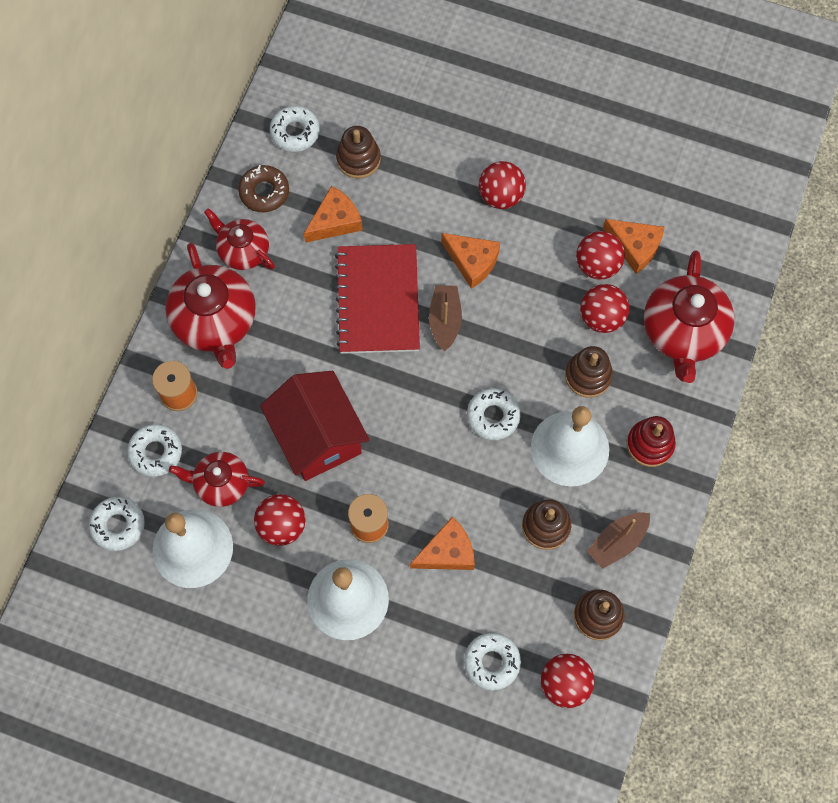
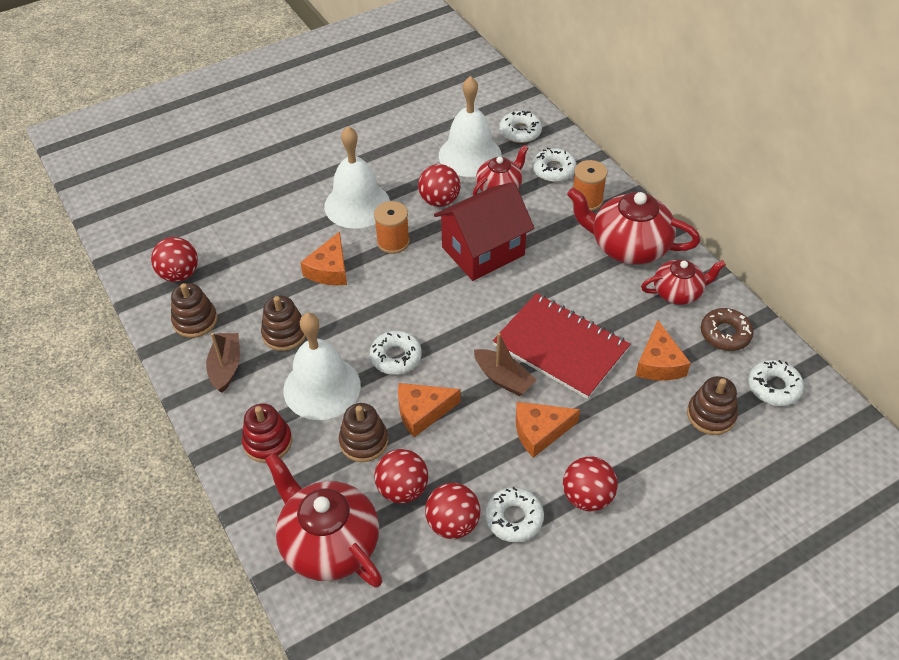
camera: 130 degrees right, 20 degrees down
(318, 437) = (483, 251): red house -> red house turned 45 degrees counterclockwise
(492, 662) = (237, 248): white donut -> white donut (514, 518)
(635, 247) = (442, 569): orange cheese -> orange cheese (422, 412)

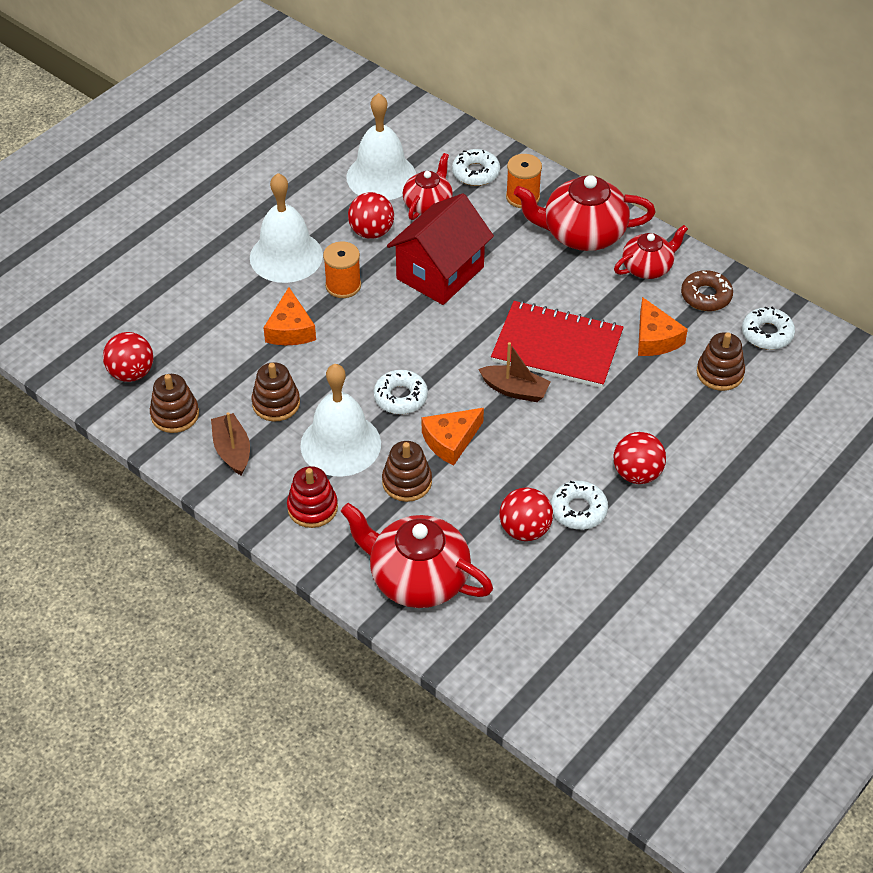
camera: 20 degrees left, 0 degrees up
(402, 489) = (464, 514): red ball -> none
(520, 132) = (423, 139): white donut -> none
(540, 431) = (570, 429): orange cheese -> none

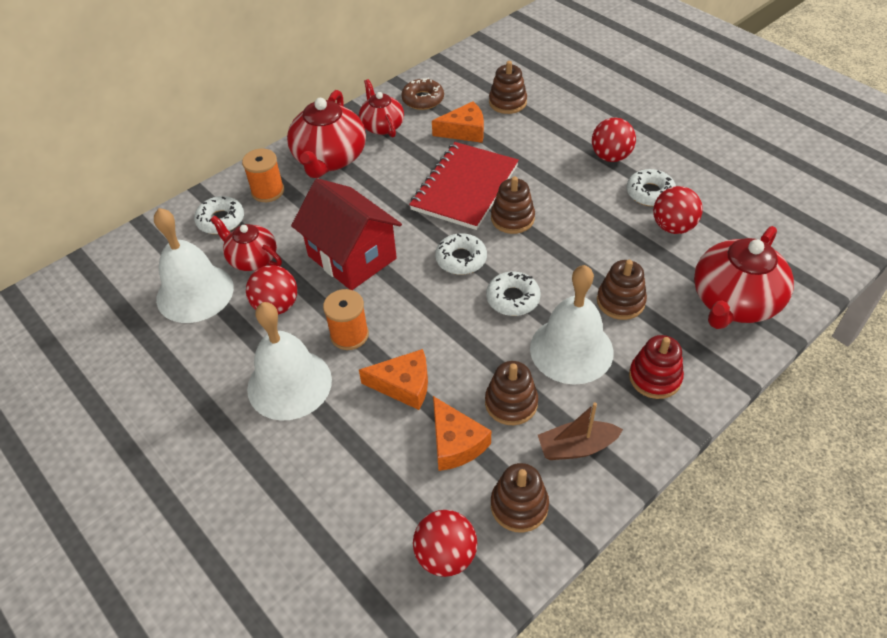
camera: 80 degrees left, 0 degrees up
(451, 440) = (570, 266): orange cheese -> orange cheese (455, 442)
(515, 390) = (512, 218): brown boat -> brown stacking toy
(767, 334) = (470, 75): white donut -> white donut (461, 259)

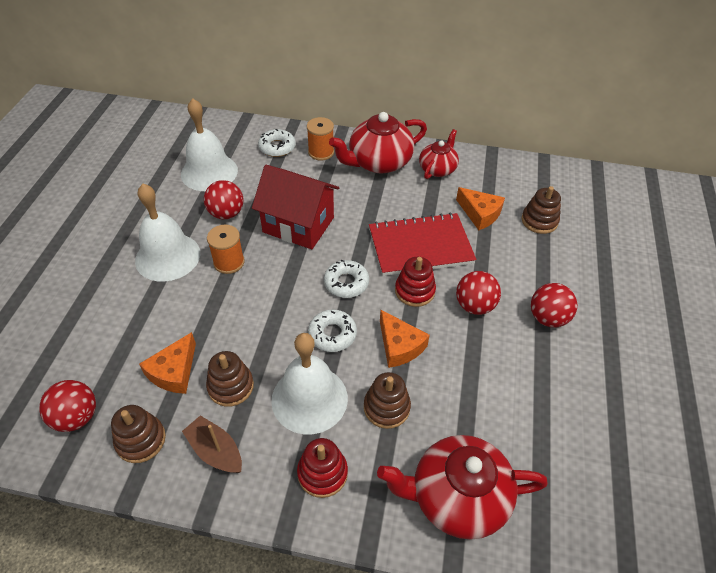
camera: 50 degrees right, 0 degrees up
(252, 258) = (257, 179): red teapot -> none
(352, 257) = (298, 225): red house -> red house turned 75 degrees counterclockwise
(404, 385) = (205, 315): orange cheese -> orange cheese (399, 346)
(423, 99) = (488, 174): brown donut -> none
(512, 218) = (414, 291): brown stacking toy -> red stacking toy
(650, 193) = (532, 367): white donut -> none
(673, 227) = (507, 404): red ball -> red ball (474, 306)

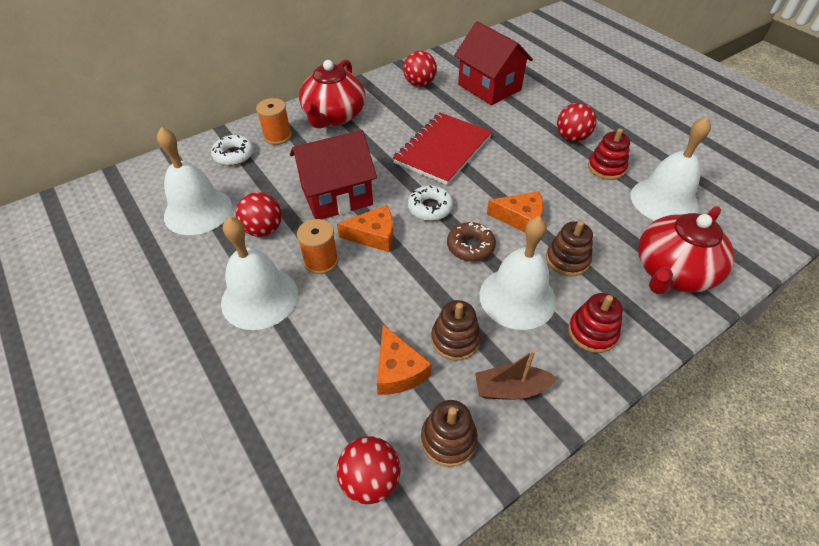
camera: 45 degrees left, 0 degrees up
(332, 334) = (470, 246): white donut -> brown donut
(414, 291) = (480, 179): red stacking toy -> red stacking toy (606, 168)
(437, 169) = (382, 95): red teapot -> none
(474, 306) = (526, 161): red ball -> red ball (419, 84)
(480, 214) = (449, 106): orange cheese -> orange cheese (373, 235)
(539, 221) = (489, 87): brown stacking toy -> red house
(548, 438) = (664, 200): none -> white bell

